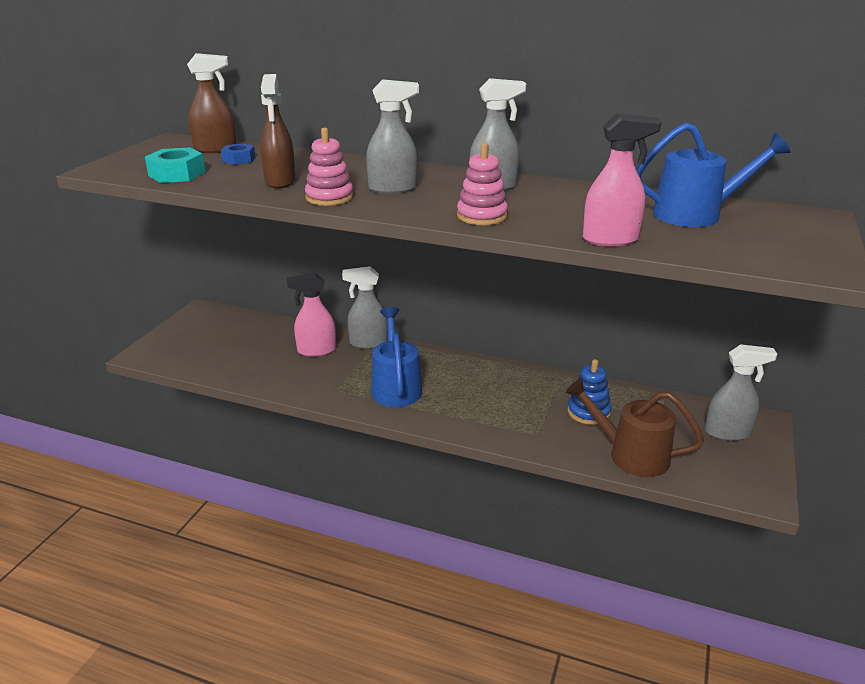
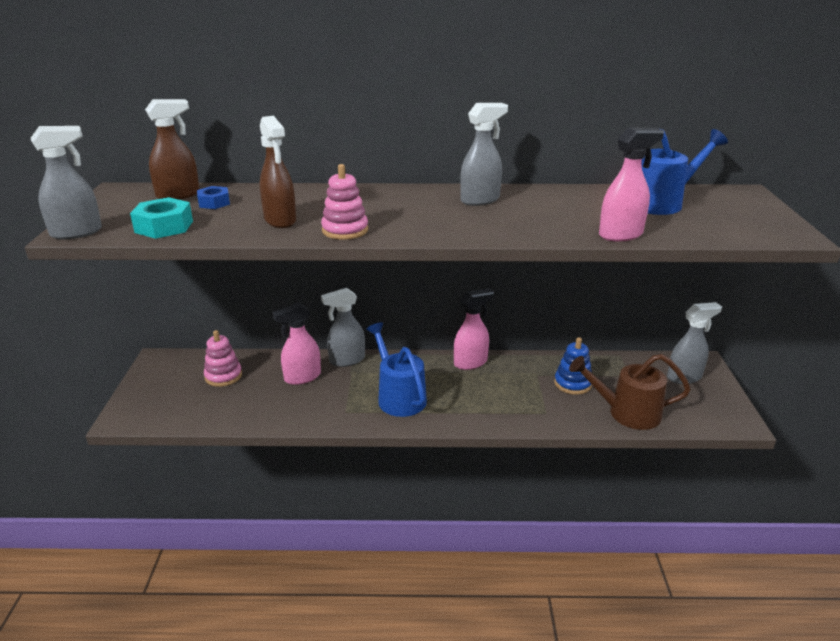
camera: 20 degrees left, 0 degrees up
(393, 189) = (395, 213): grey spray bottle -> grey spray bottle (77, 232)
(482, 216) = (498, 229): pink stacking toy -> pink stacking toy (223, 376)
(491, 369) = (471, 362): none -> pink spray bottle

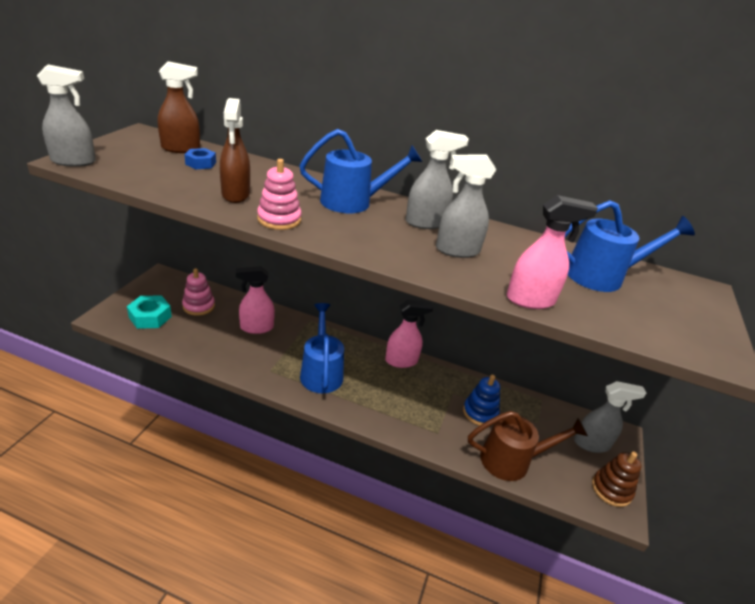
camera: 15 degrees right, 5 degrees up
(164, 226) = (141, 174): turquoise nut -> turquoise nut (150, 317)
(346, 360) = (301, 324): grey spray bottle -> grey spray bottle (457, 250)
(399, 199) = (354, 202): none -> blue watering can
(626, 413) = (512, 460): brown watering can -> brown watering can turned 150 degrees clockwise
(722, 408) = (611, 489): none -> brown stacking toy

